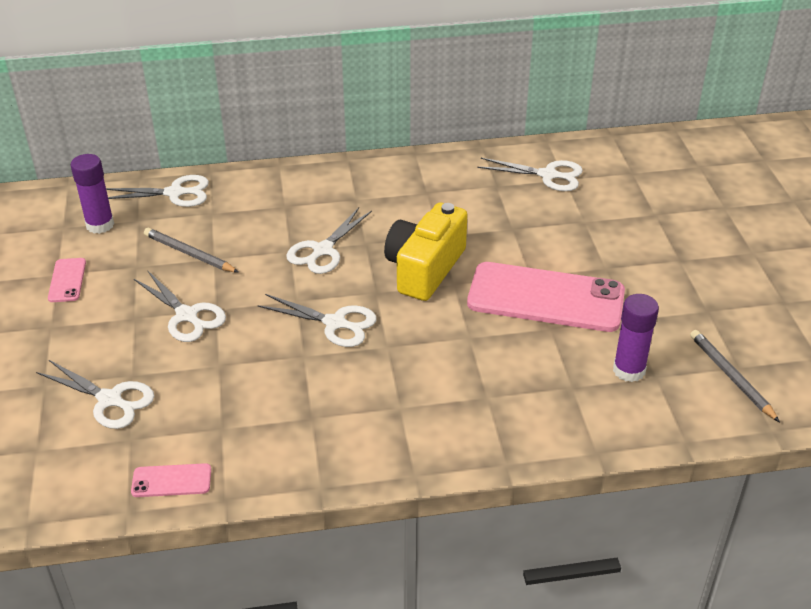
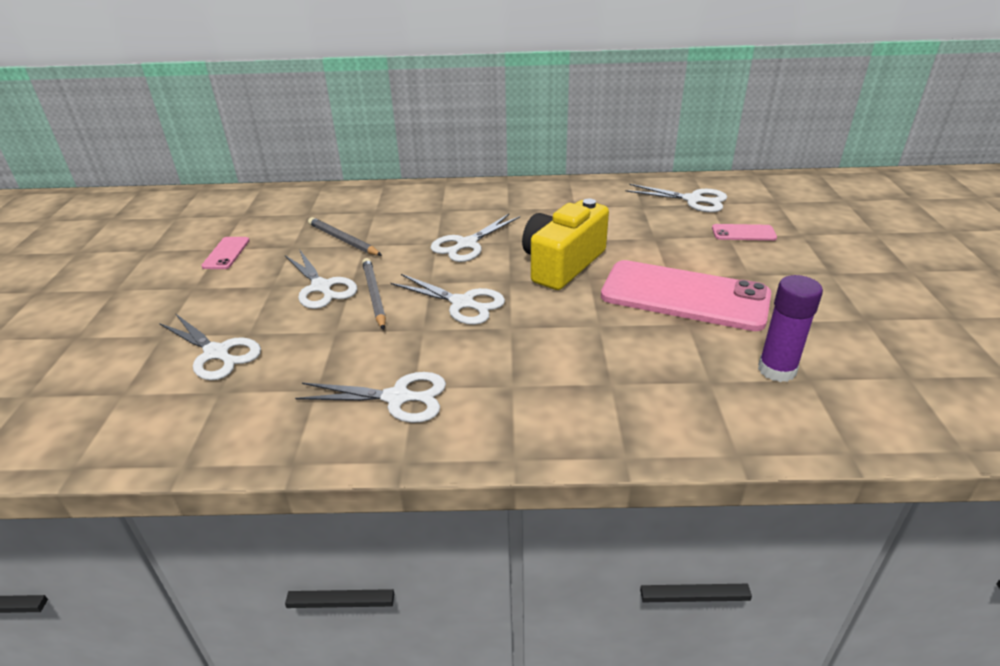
camera: 10 degrees right, 5 degrees down
(100, 225) = (274, 215): purple glue stick -> none
(171, 481) = (243, 437): pink phone -> pink phone (743, 233)
(175, 193) = (348, 197): white scissors -> white scissors (398, 398)
(731, 377) = (901, 386): grey pencil -> grey pencil (374, 295)

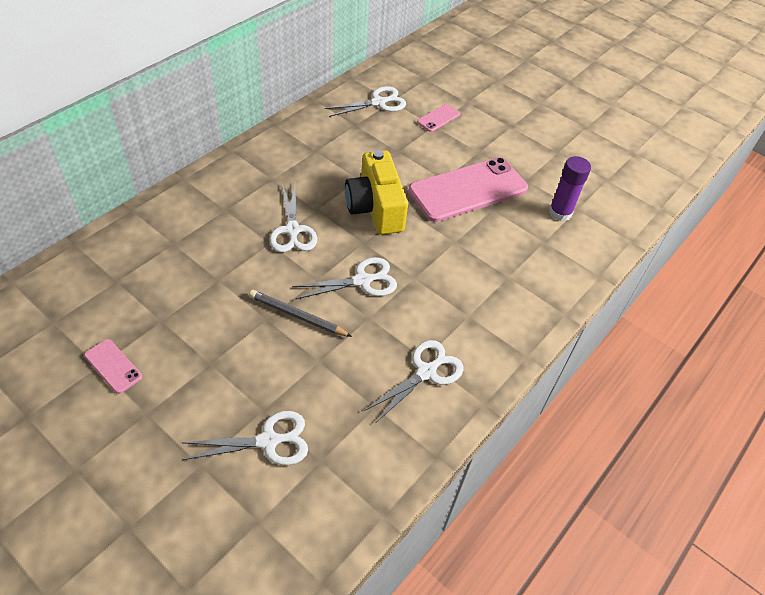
camera: 55 degrees left, 15 degrees up
(321, 287) = (250, 337): white scissors -> none
(343, 240) = (193, 286): grey pencil -> none

